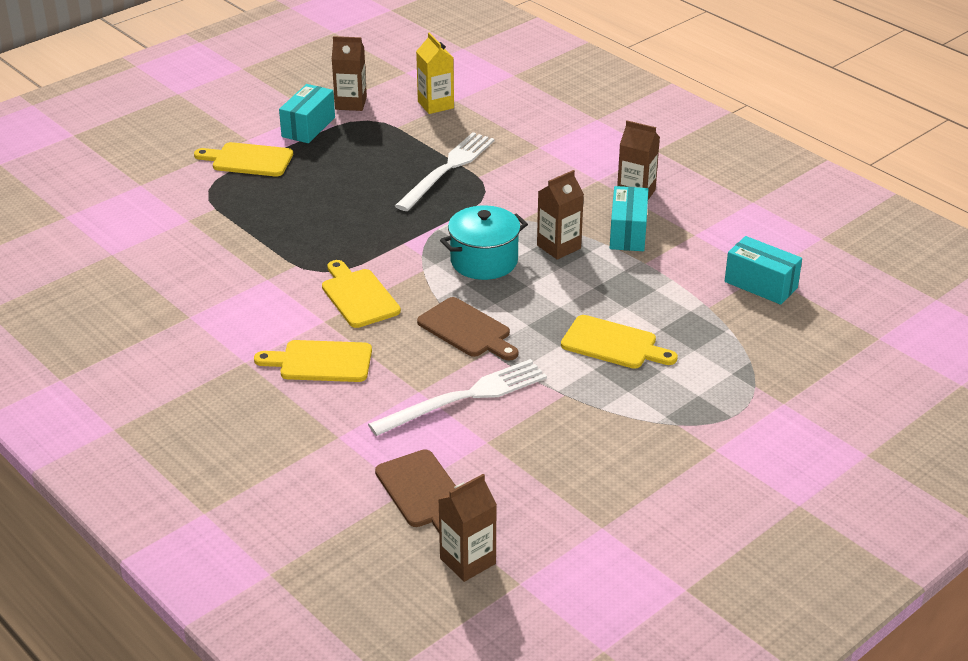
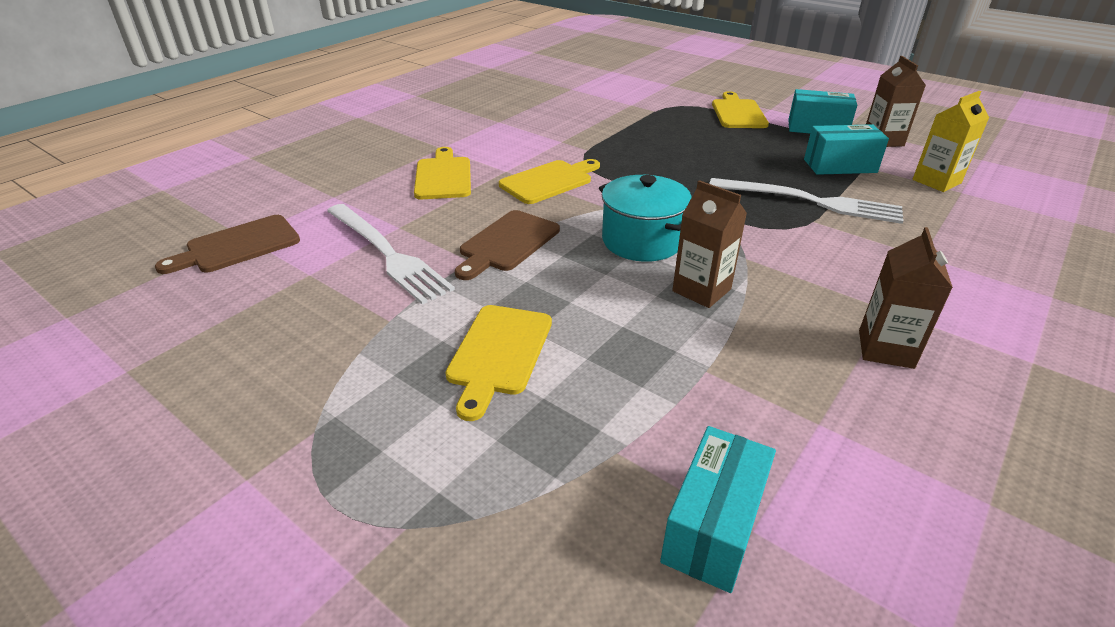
camera: 80 degrees right, 0 degrees up
(467, 561) = (121, 281): brown carton -> none
(628, 233) = (774, 348): turquoise box -> turquoise box (840, 166)

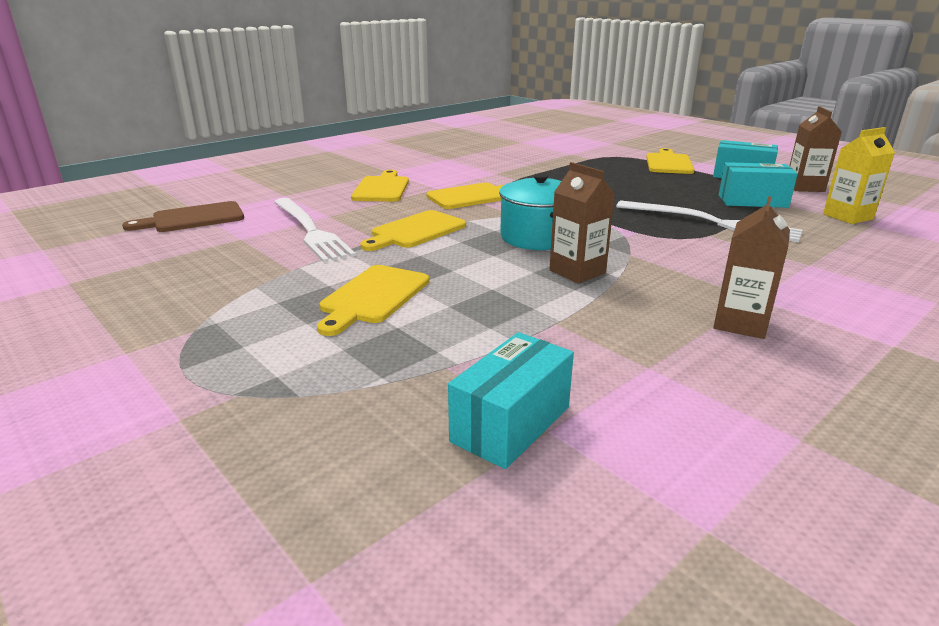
camera: 10 degrees right, 10 degrees down
(507, 243) = (416, 231): brown cutting board -> yellow cutting board

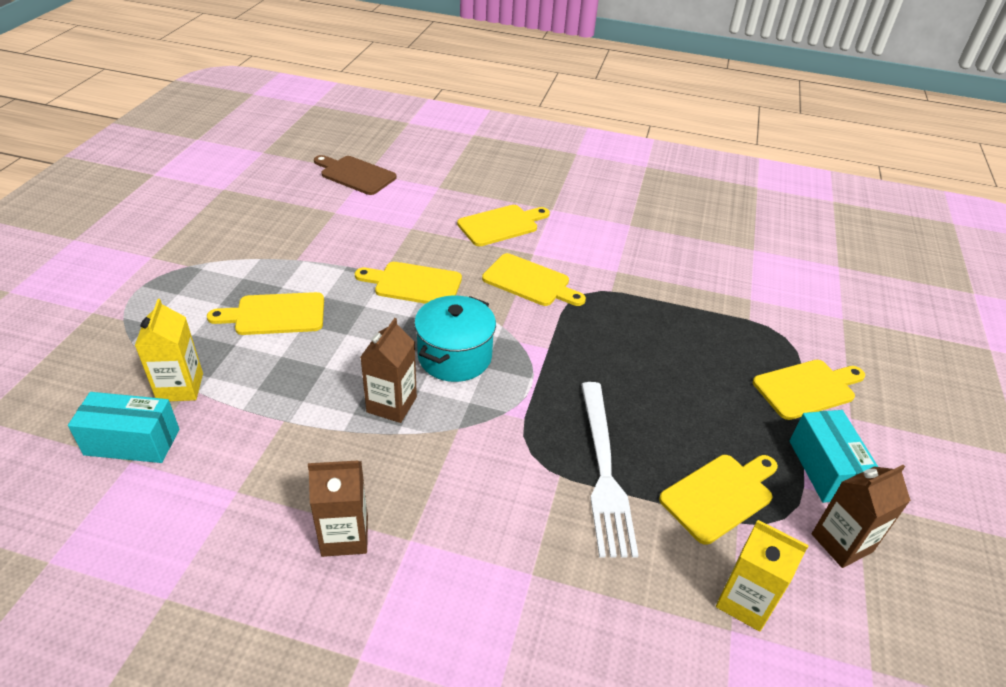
camera: 55 degrees right, 15 degrees up
(310, 230) = (373, 234): white fork -> none
(437, 373) = (180, 387): none -> yellow carton
(752, 201) = (719, 495): turquoise box -> yellow cutting board

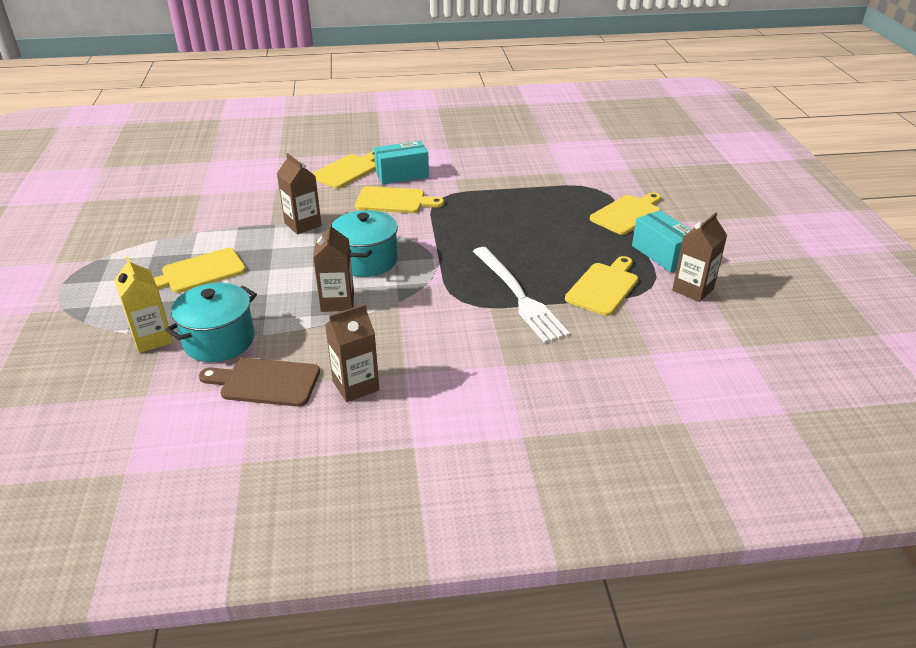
camera: 20 degrees left, 5 degrees down
(132, 442) = (138, 383): turquoise box -> turquoise box (402, 175)
(241, 414) = (219, 340): none -> turquoise pot
(355, 175) = (200, 164): brown cutting board -> brown cutting board (266, 382)
(414, 284) = (303, 224): yellow cutting board -> brown carton
(745, 601) = (650, 336): yellow carton -> none

